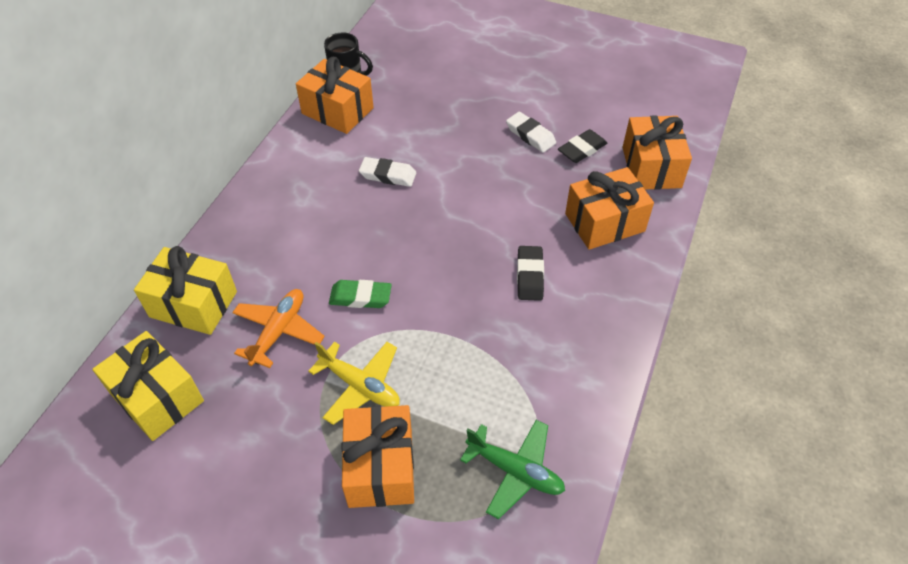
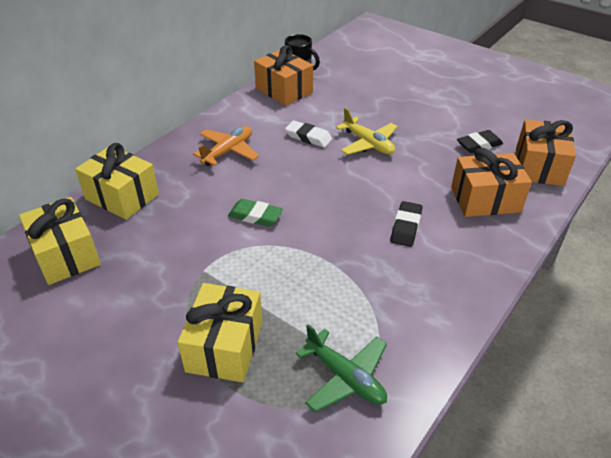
camera: 15 degrees right, 10 degrees down
(278, 331) = (180, 227): orange plane -> orange plane (228, 151)
(360, 386) = (231, 280): yellow plane -> yellow plane (368, 143)
(380, 467) = (225, 346): orange gift -> yellow gift
(530, 135) = (436, 129): white eraser -> none

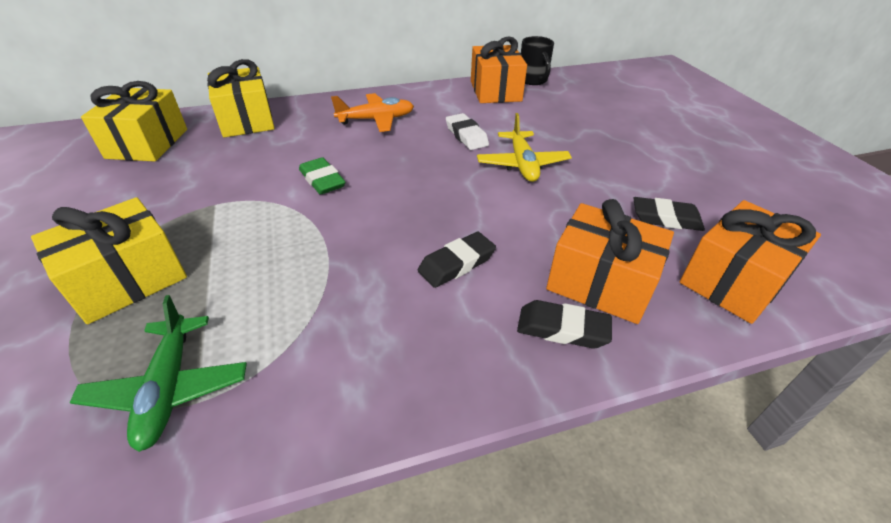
camera: 35 degrees right, 0 degrees up
(493, 233) = (562, 329): none -> black eraser

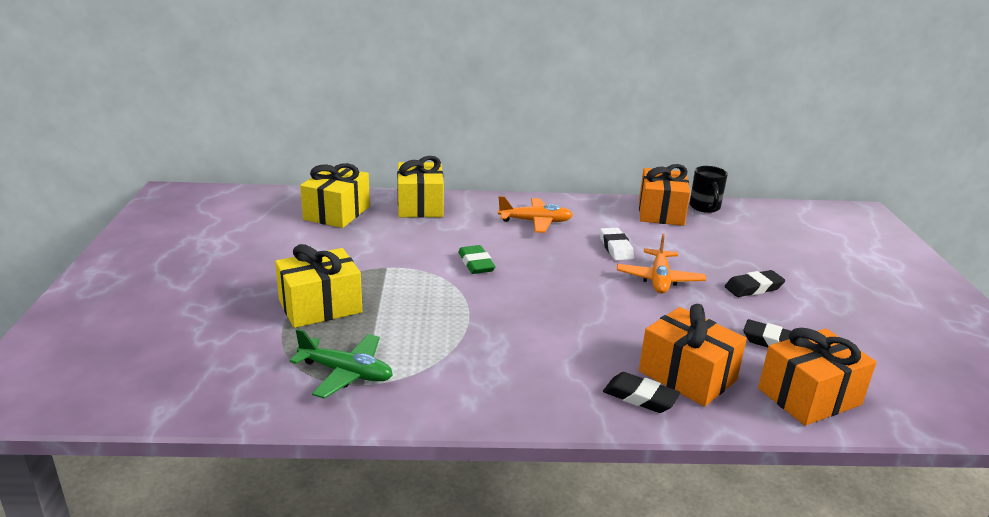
camera: 15 degrees right, 15 degrees down
(169, 388) = (346, 373): green plane -> green plane turned 75 degrees counterclockwise
(456, 263) = (571, 341): black eraser -> black eraser (753, 288)
(522, 164) = (659, 279): yellow plane -> orange plane

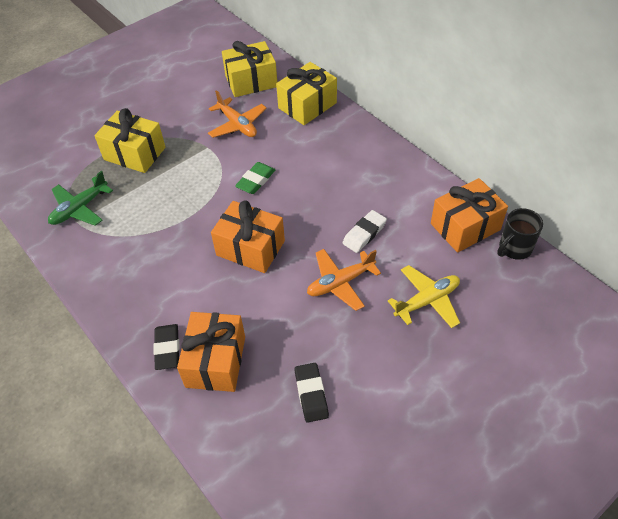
camera: 55 degrees right, 25 degrees up
(346, 373) = (80, 208): green plane -> green plane turned 60 degrees clockwise
(535, 222) = (354, 171): orange plane -> orange plane (237, 125)
(721, 256) = (427, 301): none -> yellow plane
(753, 288) = (391, 345): black eraser -> none
(809, 396) = (251, 444): orange gift -> orange gift (250, 248)

